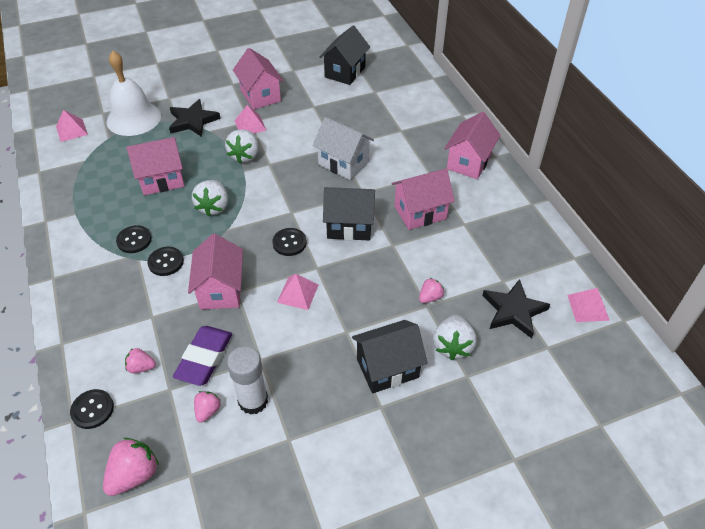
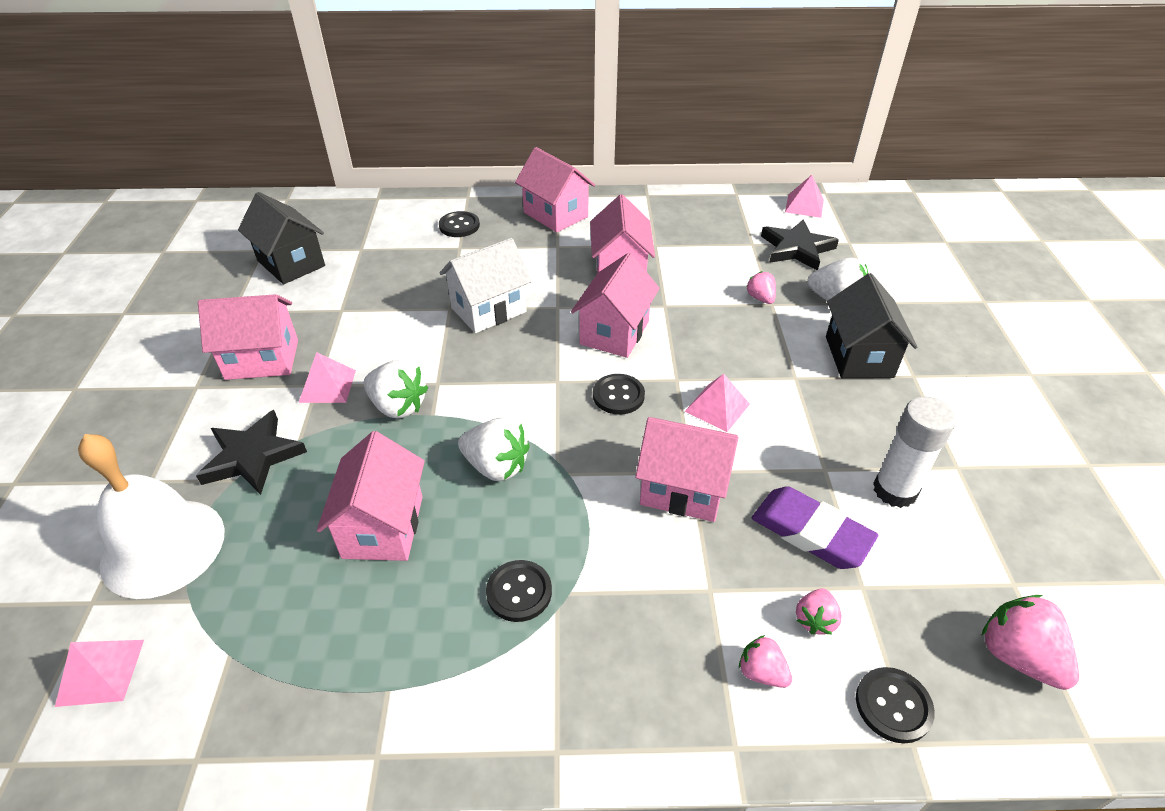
camera: 70 degrees left, 5 degrees down
(166, 262) = (594, 551): black button -> black button (459, 226)
(208, 411) = (907, 544): pink strawberry -> pink strawberry (761, 672)
(349, 226) = (614, 333): black house -> pink house

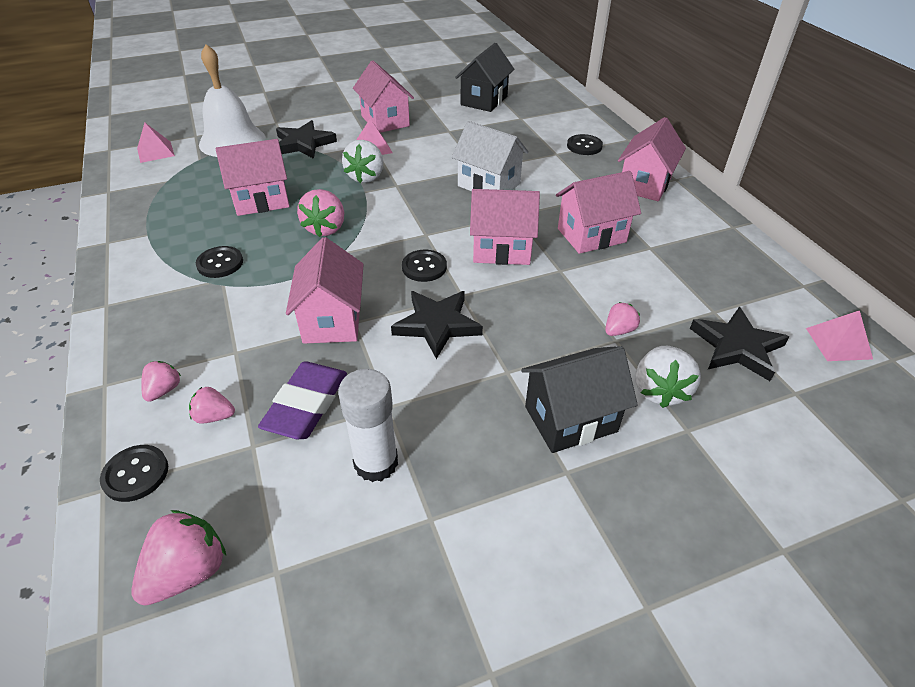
camera: 70 degrees right, 0 degrees up
(496, 466) = (325, 228): white strawberry -> pink strawberry
(717, 407) = (437, 325): pink pyramid -> black star

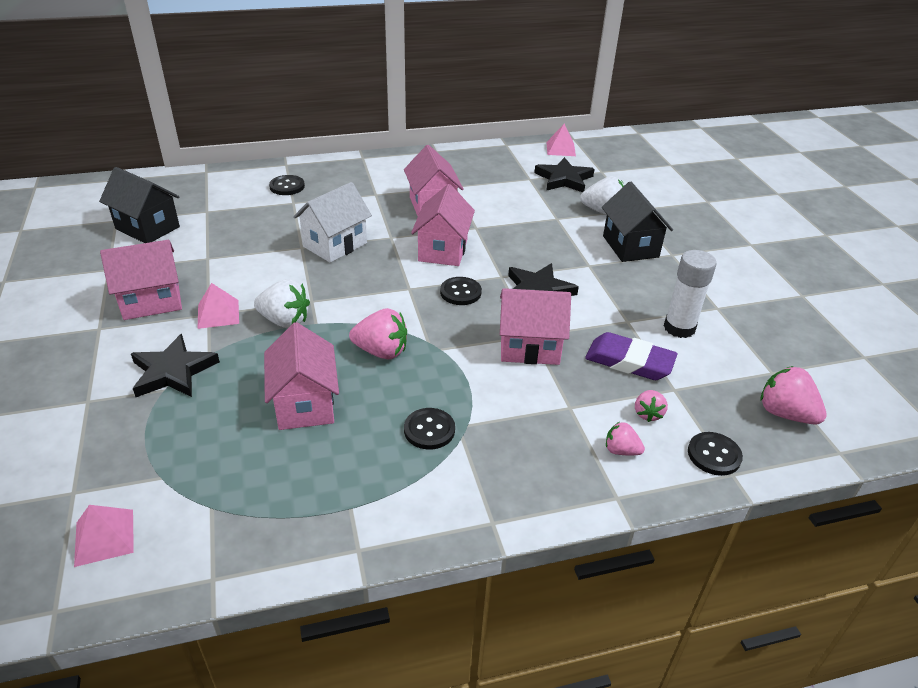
camera: 85 degrees left, 5 degrees down
(232, 141) = (121, 445): white bell -> none
(619, 330) = (547, 215): pink strawberry -> none
(644, 184) = (366, 171): pink house -> none

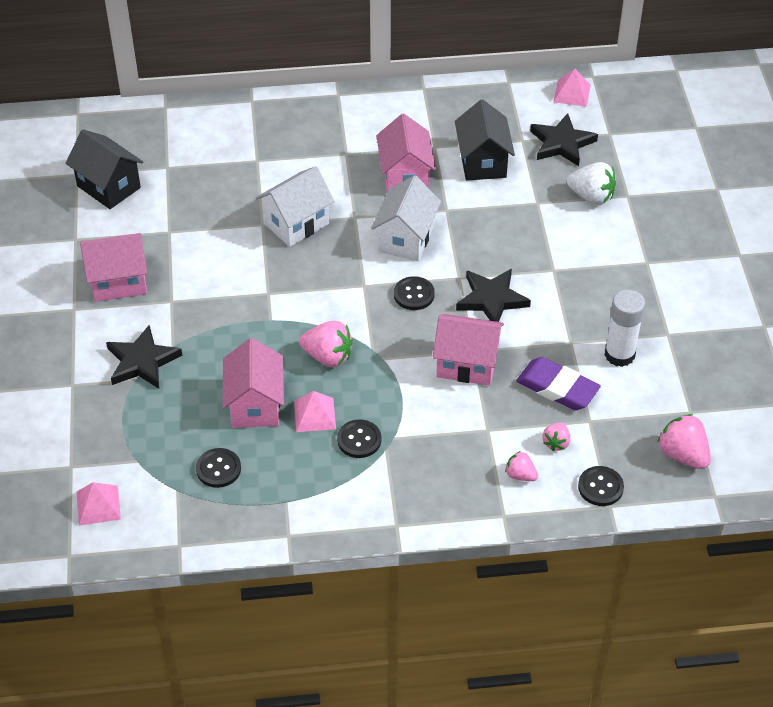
camera: 10 degrees right, 10 degrees up
(218, 314) = (180, 301): pink pyramid -> pink pyramid (314, 414)
(285, 321) = (242, 315): white strawberry -> none
(287, 186) = (251, 136): black button -> black button (218, 469)
(443, 250) = (406, 239): pink house -> white house
(630, 246) = (605, 248): black house -> black house (482, 162)

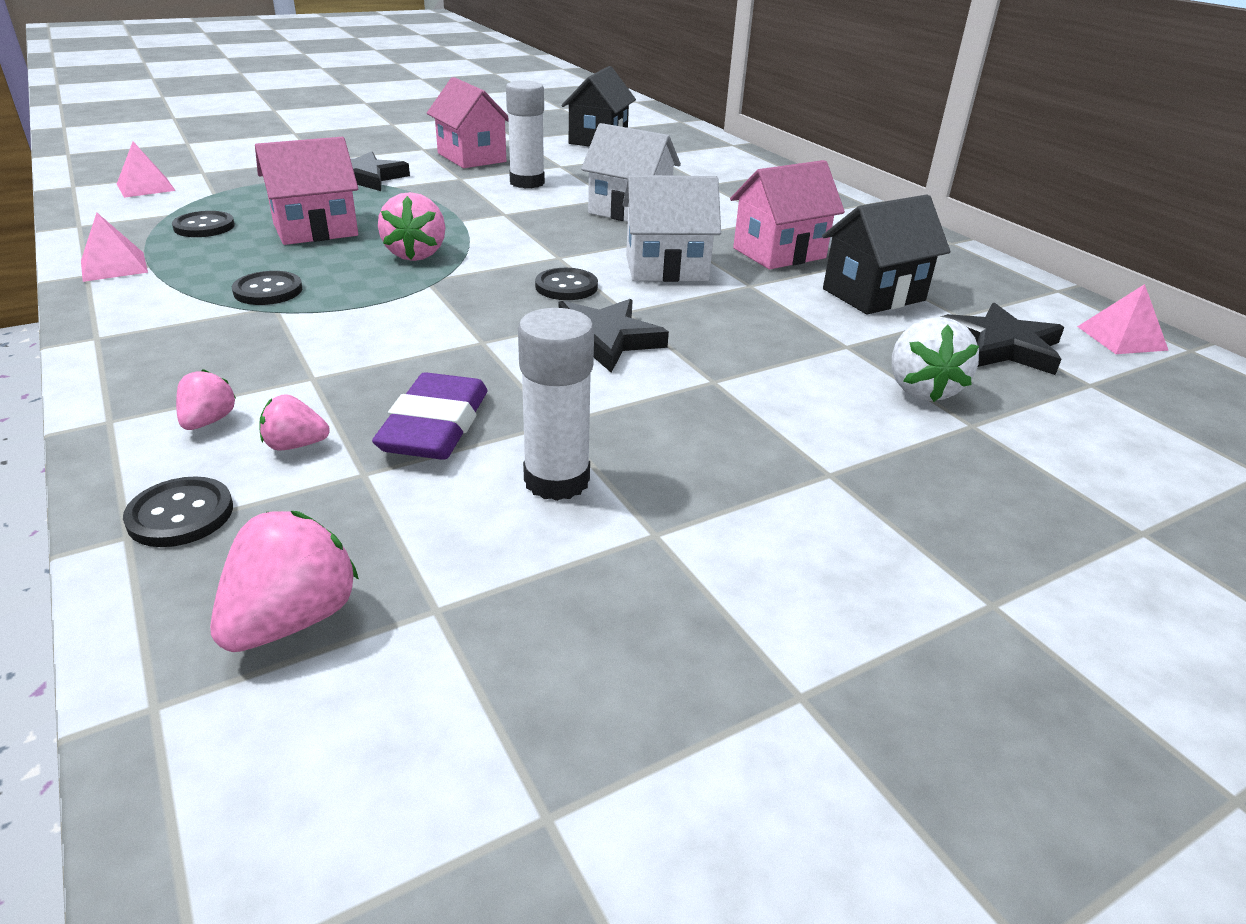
camera: 65 degrees right, 15 degrees down
(204, 263) = (527, 183): none -> white glue stick
(314, 414) = (308, 260): pink pyramid -> pink pyramid (114, 266)
(467, 364) = (450, 341): pink house -> none

